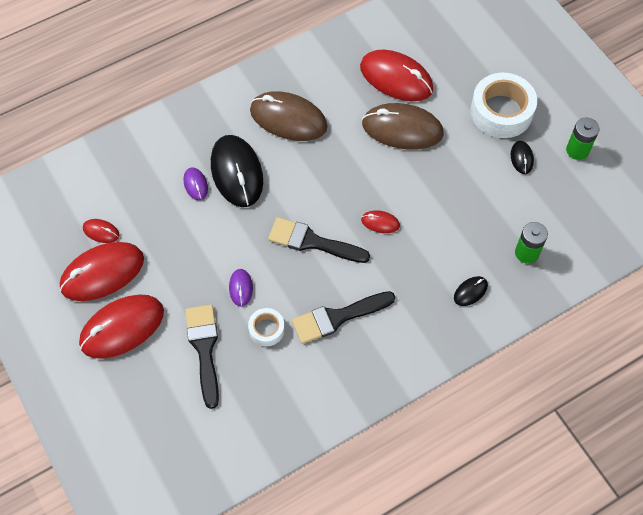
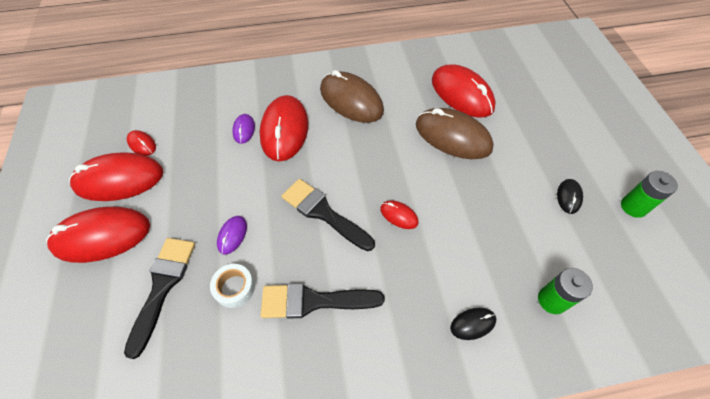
camera: 20 degrees right, 5 degrees down
(237, 172) = (284, 130): black mouse -> red mouse
(501, 111) = (557, 148): white tape -> none

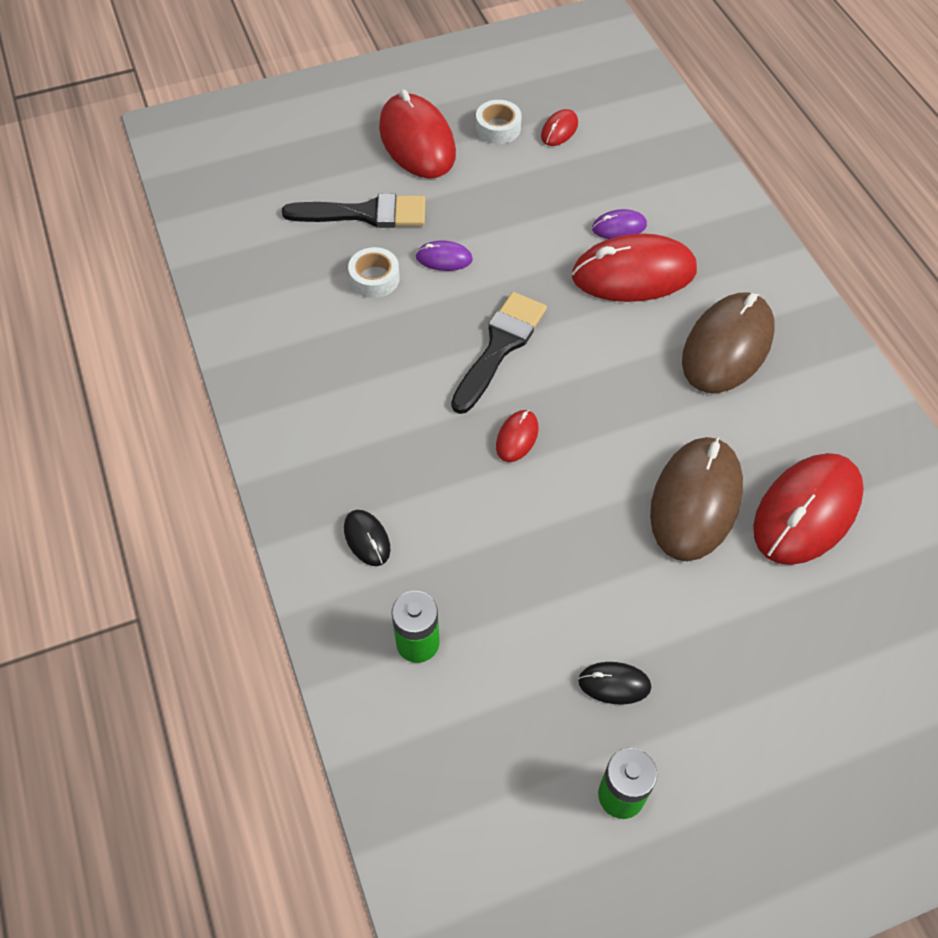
camera: 80 degrees right, 0 degrees up
(119, 179) = (498, 128): red mouse -> white tape
(313, 301) = (370, 359): black brush -> none

